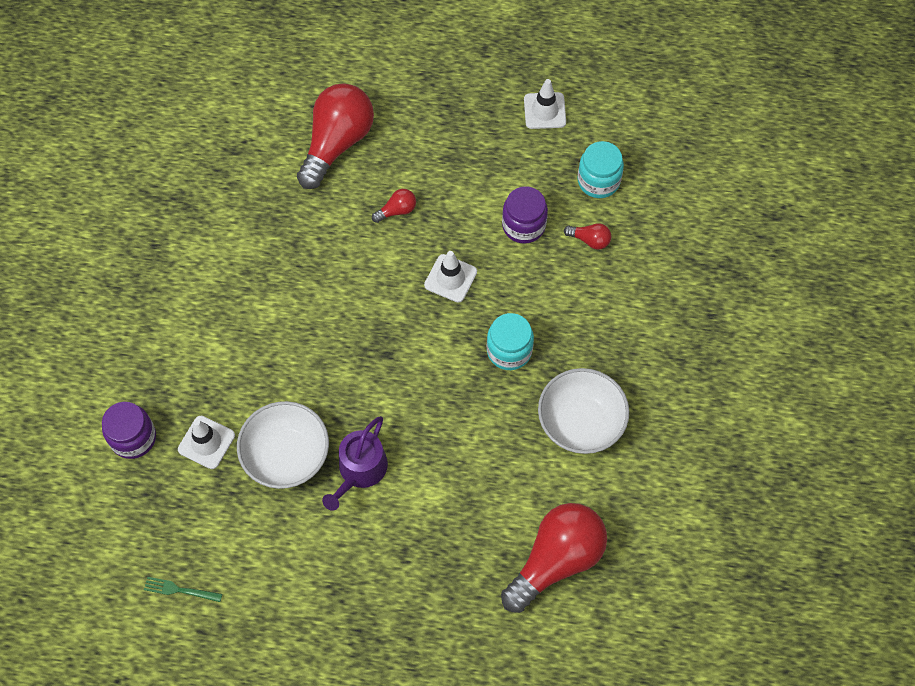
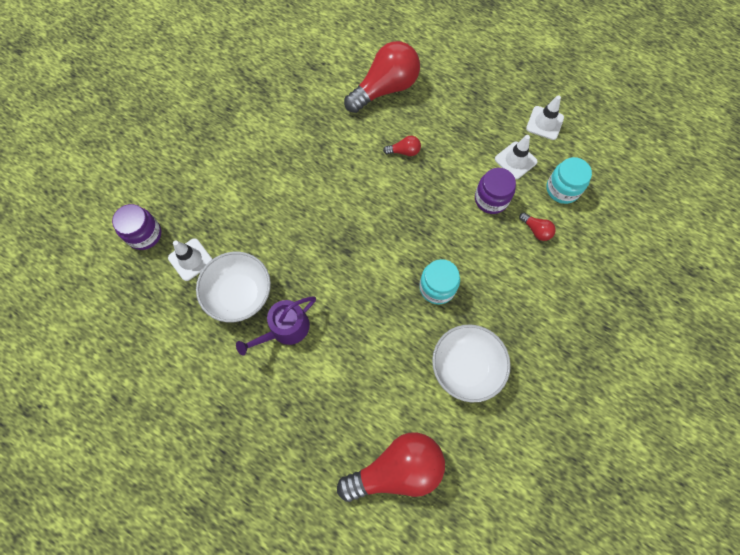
camera: 25 degrees right, 5 degrees up
(179, 590) = (116, 359): green fork -> none
(450, 278) = (419, 215): white traffic cone -> white traffic cone (515, 160)

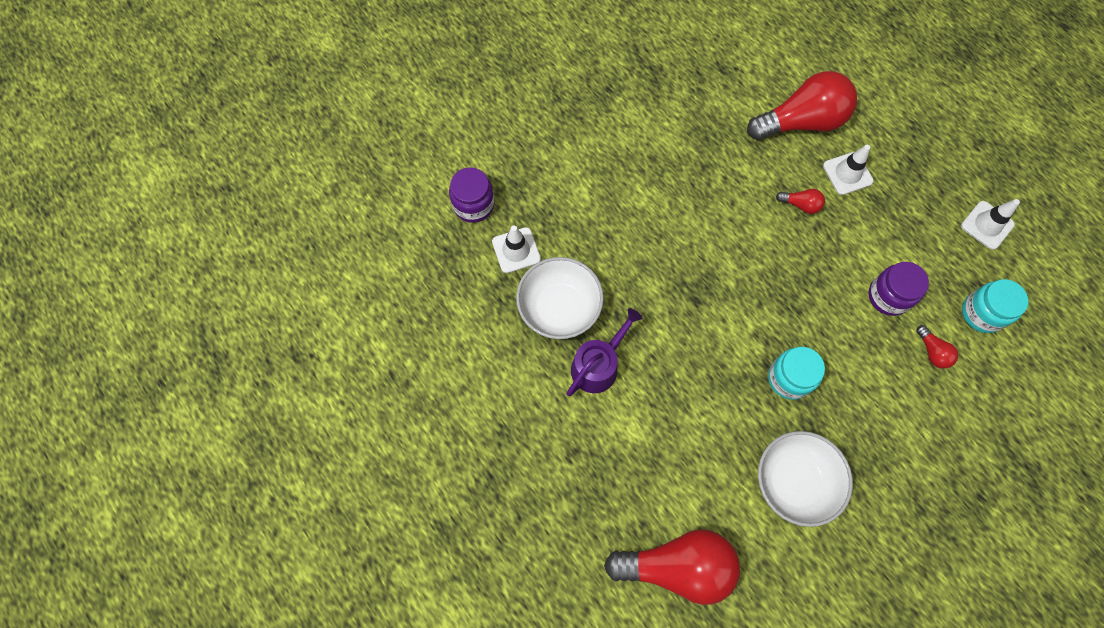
camera: 20 degrees right, 0 degrees up
(285, 329) = (598, 365): purple watering can -> purple watering can turned 150 degrees clockwise
(515, 160) = (934, 259): white traffic cone -> white traffic cone (847, 173)

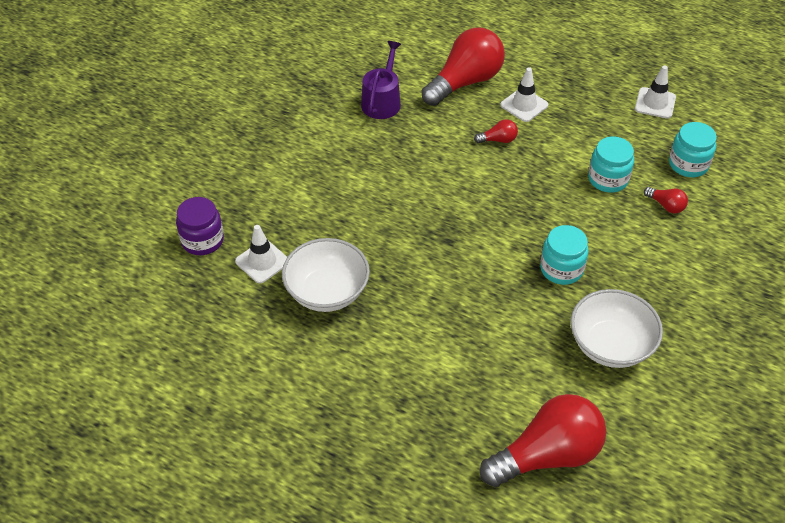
camera: 25 degrees left, 20 degrees down
(598, 365) = (387, 323): purple watering can -> purple watering can (382, 101)
(888, 296) = (608, 179): purple jar -> turquoise jar

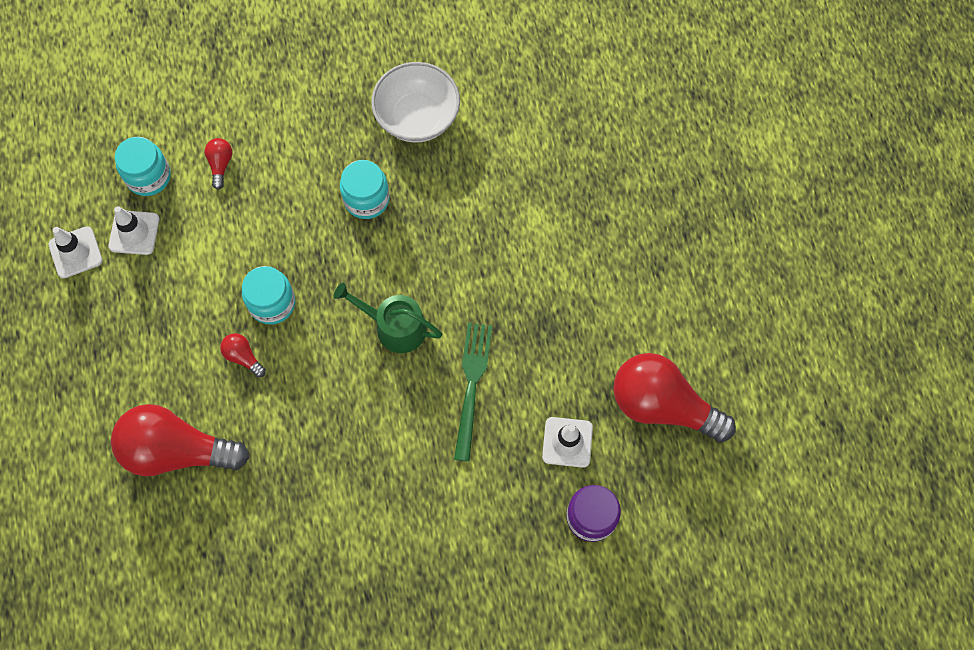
camera: 130 degrees left, 20 degrees up
(327, 292) = (550, 360): white bowl -> none
(357, 238) = (471, 384): none -> green fork
(382, 101) = (272, 510): purple watering can -> none
(442, 224) = (394, 326): none -> green watering can
(524, 105) = (171, 368): white traffic cone -> white traffic cone (134, 232)
(547, 455) = (554, 99): red light bulb -> red light bulb (662, 405)
(608, 179) = (223, 229): turquoise jar -> turquoise jar (272, 303)

